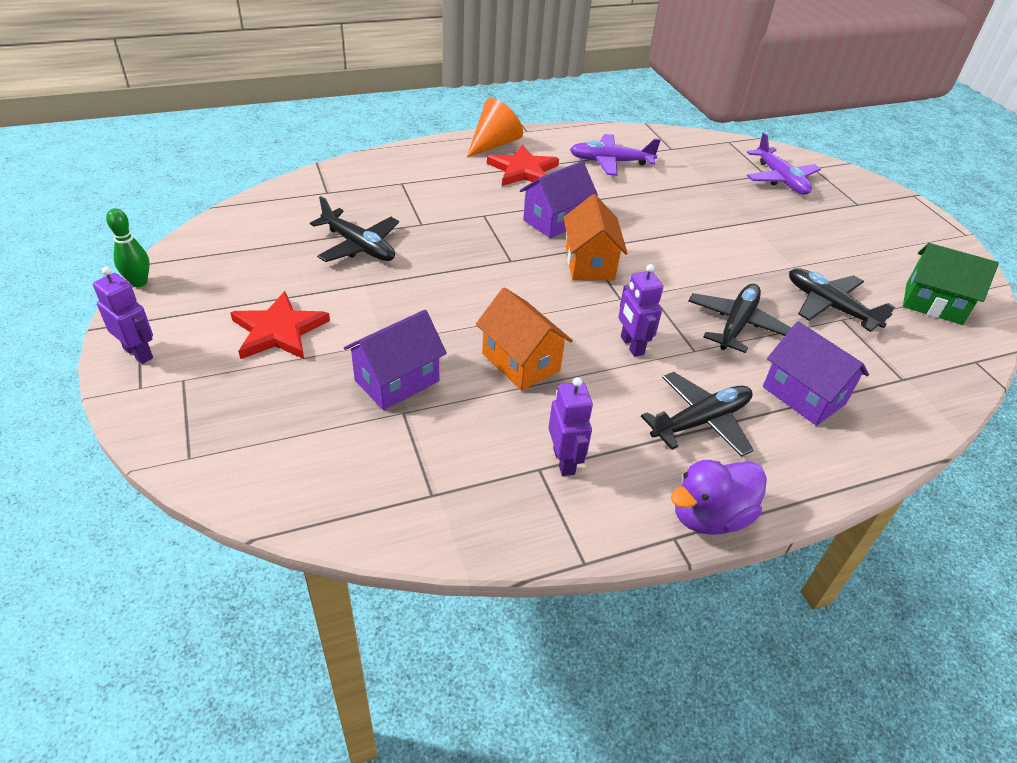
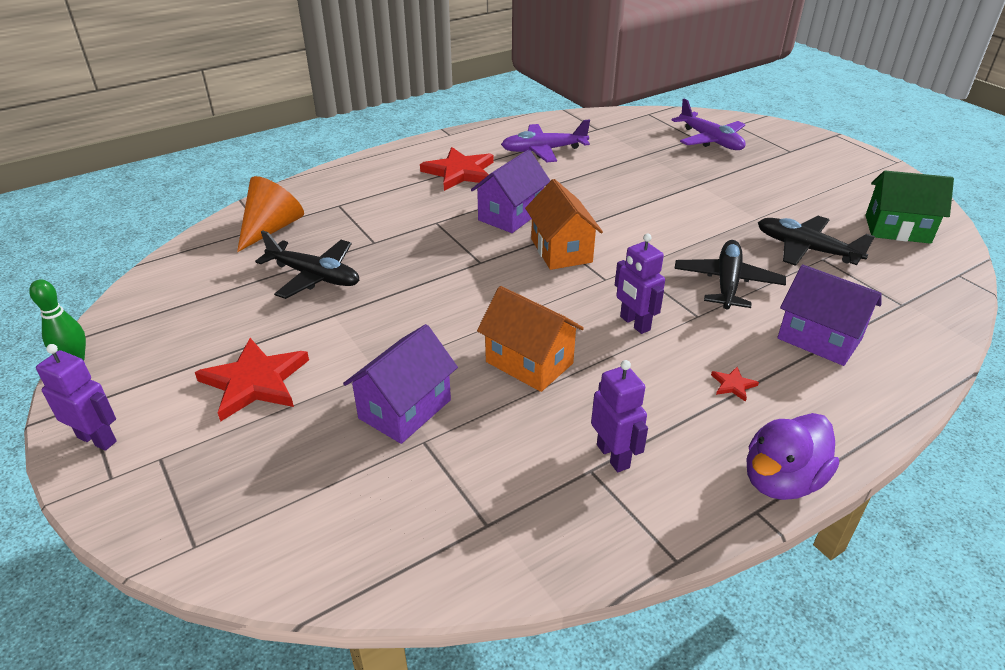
camera: 10 degrees left, 5 degrees down
(494, 144) = (421, 152): orange cone -> orange cone (271, 229)
(701, 421) = (733, 385): black plane -> red star

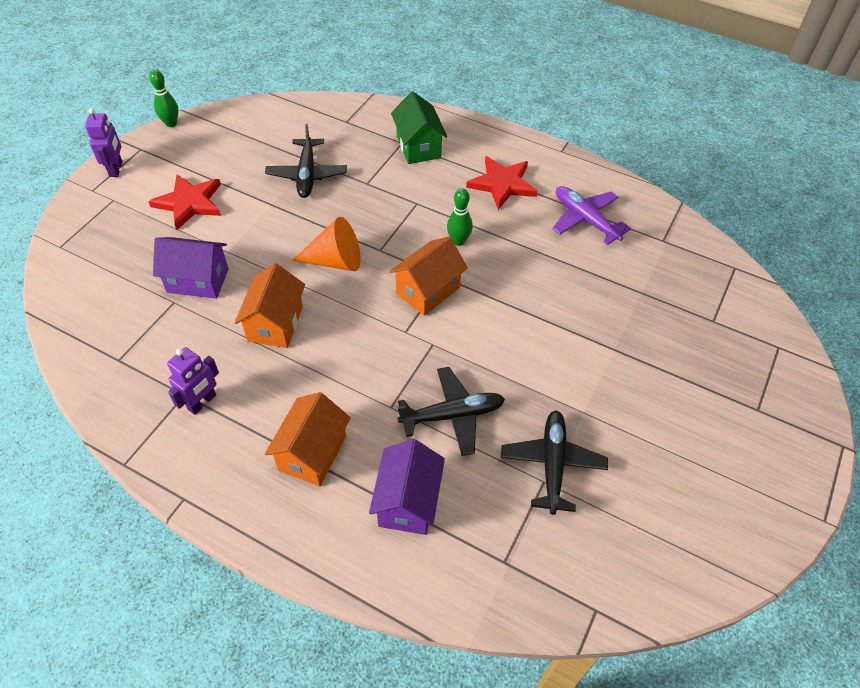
camera: 60 degrees right, 15 degrees up
(271, 229) = (348, 127): orange cone -> orange cone (335, 261)
(511, 215) = (458, 241): purple house -> green bowling pin
(634, 323) = (356, 369): purple robot -> none
(710, 140) = (719, 334): purple plane -> none
(733, 385) = (312, 453): red star -> orange house
(781, 480) = (220, 508): purple duck -> none
(897, 229) = (653, 540): green house -> green house (418, 147)

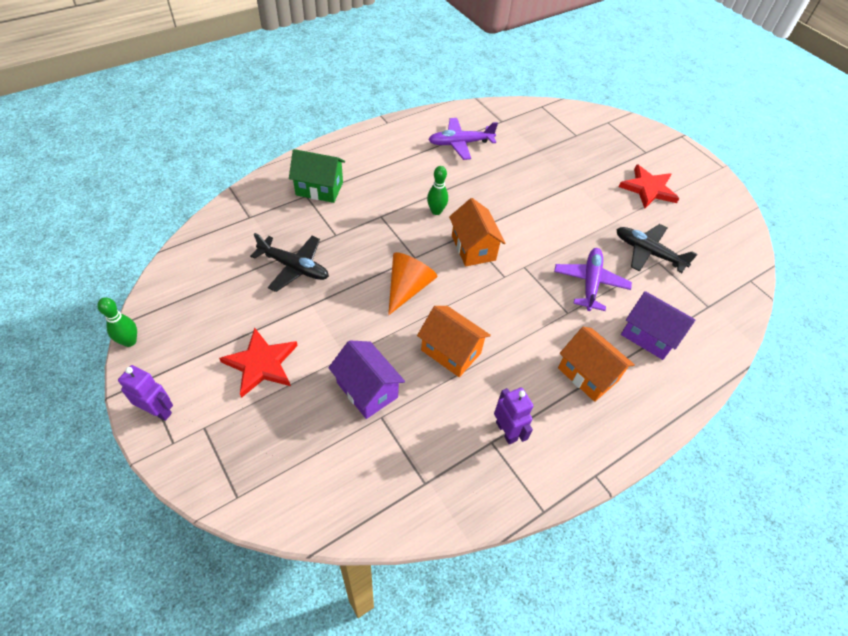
camera: 65 degrees left, 0 degrees up
(198, 280) = (367, 390): purple house -> purple house turned 75 degrees counterclockwise
(453, 415) = (590, 283): black plane -> purple plane
(502, 184) = (397, 164): red star -> red star (648, 189)

